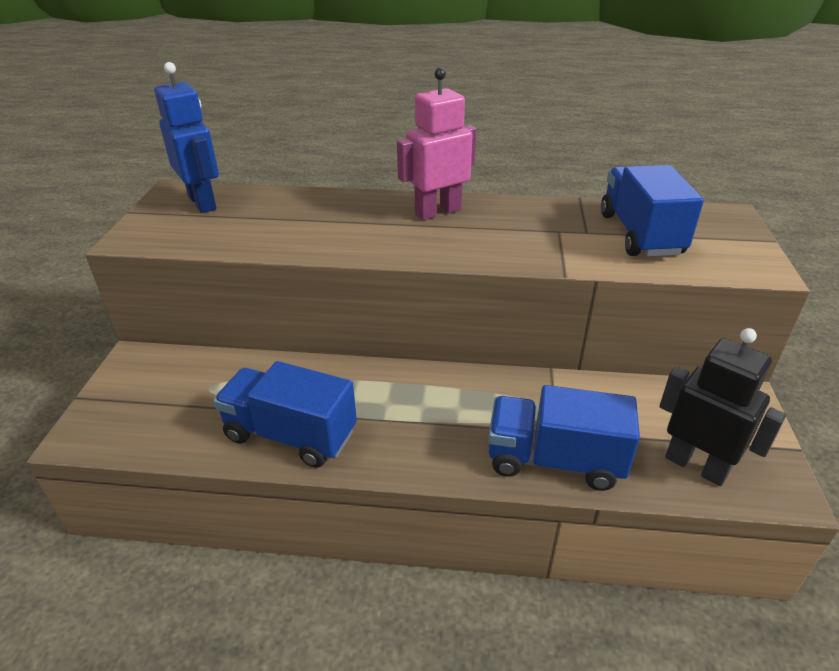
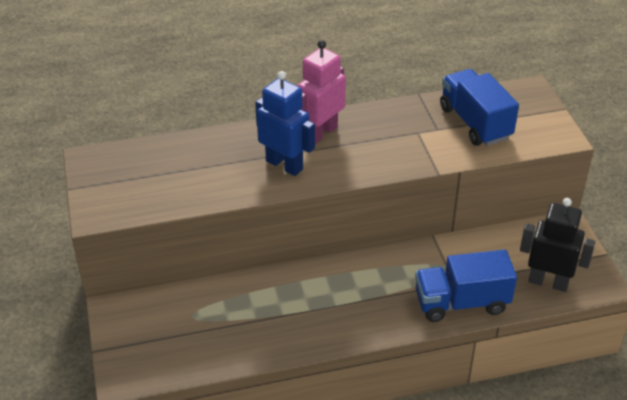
camera: 20 degrees left, 5 degrees up
(203, 203) = (125, 165): blue robot -> blue robot (284, 165)
(290, 435) = (277, 334): blue truck -> none

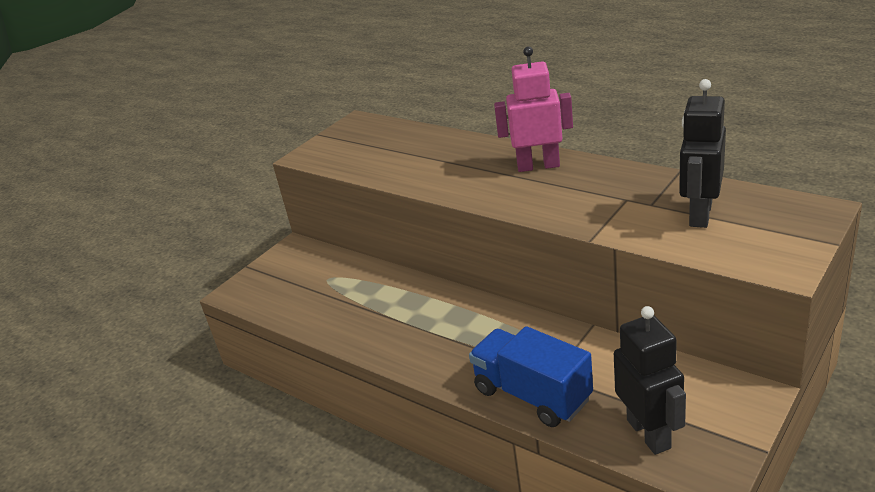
camera: 55 degrees right, 10 degrees down
(284, 165) = (471, 177): blue robot -> none
(475, 123) = (700, 214): blue truck -> black robot

